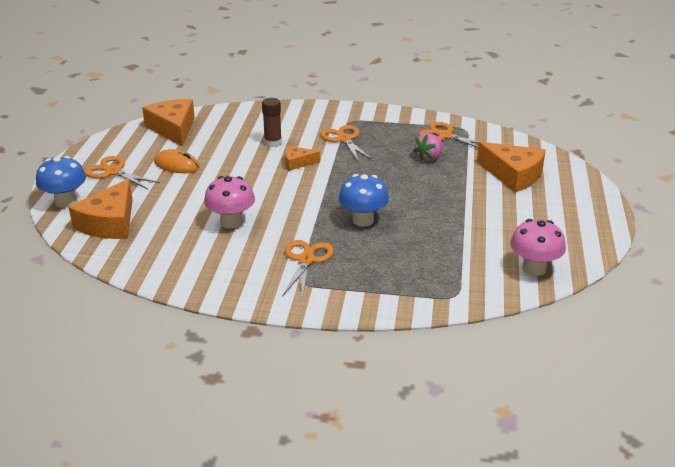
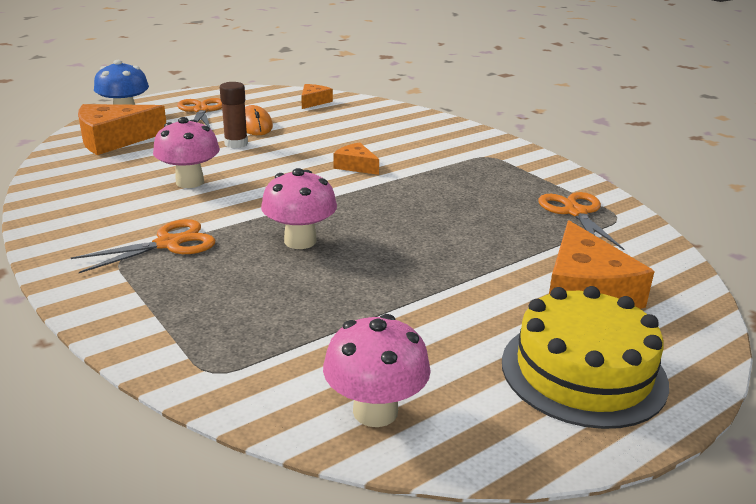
camera: 45 degrees right, 5 degrees down
(173, 129) = (313, 102): orange cheese -> orange cheese, size x0.54
(273, 142) = (371, 142): brown glue stick -> brown glue stick (236, 144)
(344, 139) = (446, 168): orange scissors -> none
(363, 220) = (300, 241): blue mushroom -> pink mushroom
(429, 158) = (506, 223): pink strawberry -> none
(566, 209) = (583, 372): none -> yellow cake

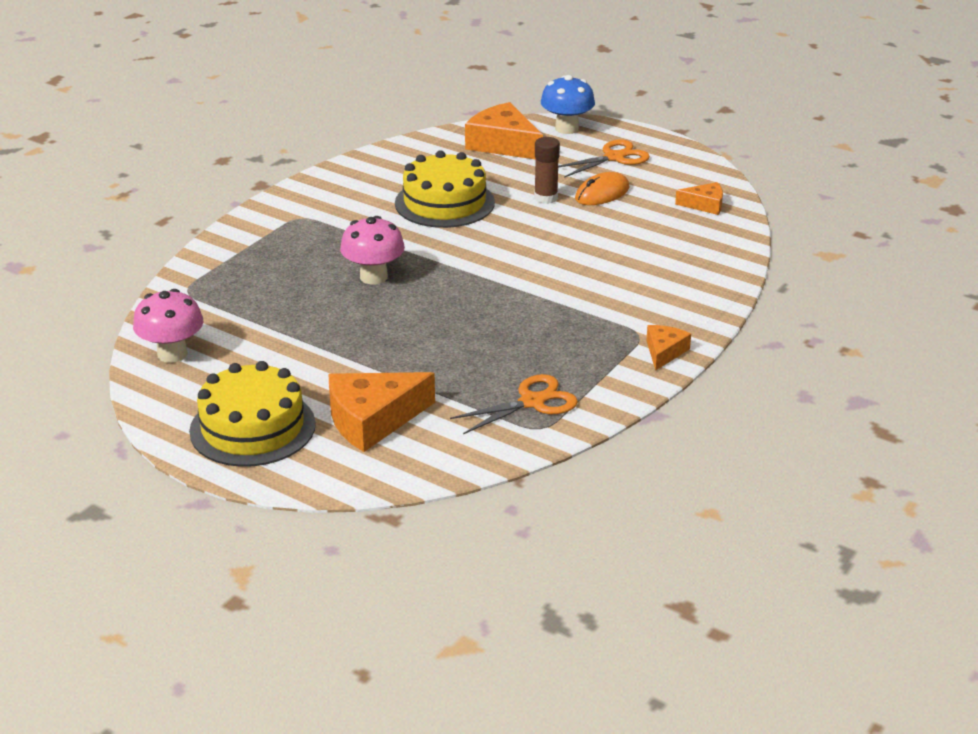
camera: 70 degrees right, 5 degrees up
(168, 244) = (333, 227): orange scissors -> none
(190, 182) = (444, 203): pink mushroom -> yellow cake
(356, 166) = (546, 267): orange cheese -> orange cheese (664, 352)

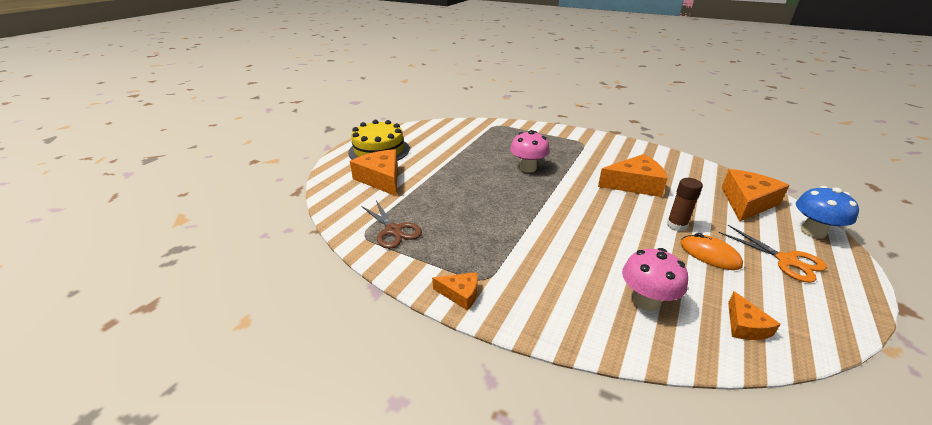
camera: 85 degrees right, 0 degrees up
(172, 354) = (441, 128): pink mushroom -> pink mushroom (646, 301)
(444, 203) = (634, 184): yellow cake -> orange cheese
(532, 402) = (393, 230): orange scissors -> brown scissors

